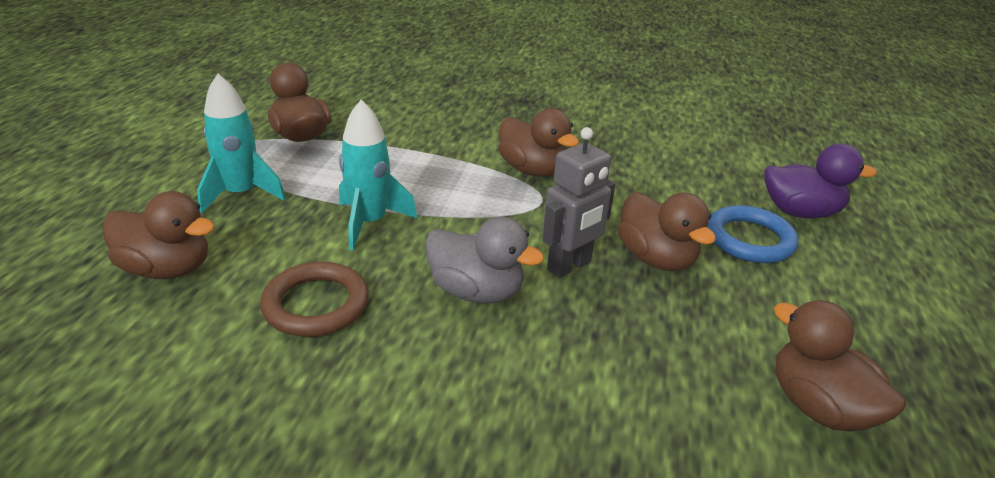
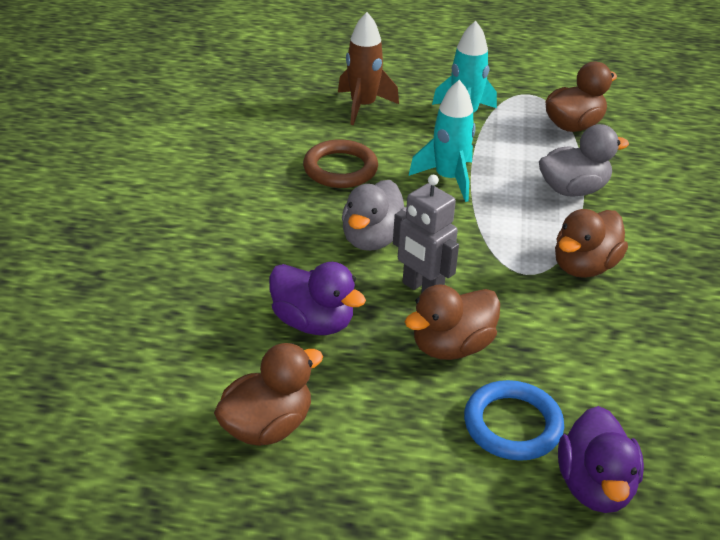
camera: 85 degrees right, 5 degrees up
(167, 269) = (363, 106): brown duck -> brown rocket
(412, 155) = (573, 189): none -> grey duck
(634, 355) = (313, 322): none -> purple duck

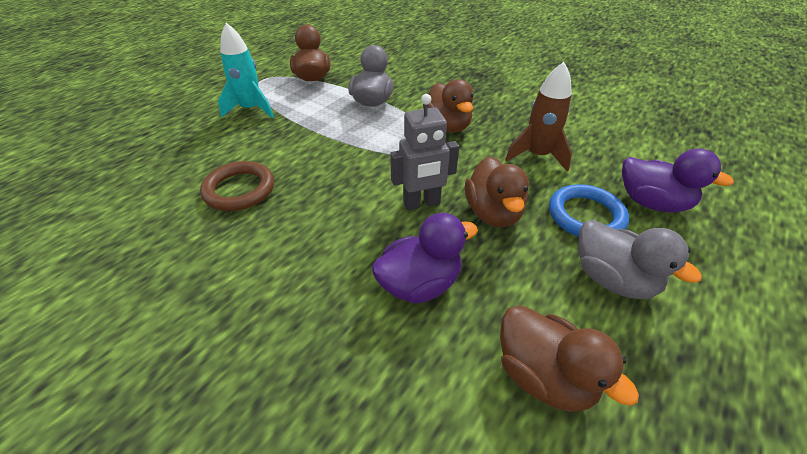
camera: 60 degrees left, 5 degrees up
(267, 426) = (543, 375): brown duck -> brown duck turned 150 degrees clockwise
(363, 106) = (178, 148): brown rocket -> brown rocket (537, 156)
(372, 239) = (343, 206): grey duck -> grey duck (612, 279)
(448, 179) = (311, 143): turquoise rocket -> none

